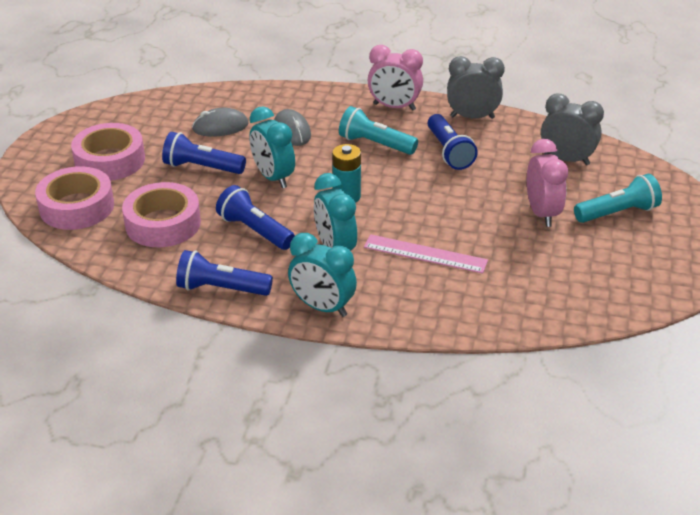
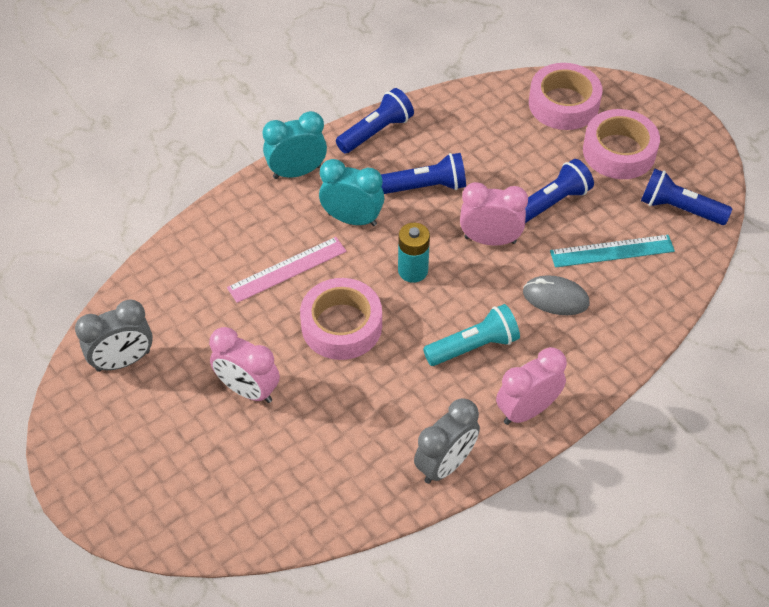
camera: 130 degrees right, 15 degrees up
(163, 223) = (490, 140): pink tape -> pink tape (341, 325)
(220, 127) = (612, 251): grey mouse -> turquoise ruler
(273, 177) = (490, 240): turquoise clock -> pink clock
(449, 152) = (405, 395): blue flashlight -> blue flashlight (679, 209)
(566, 159) = (297, 483): grey clock -> grey clock (123, 361)
(617, 213) = (187, 449): turquoise flashlight -> none

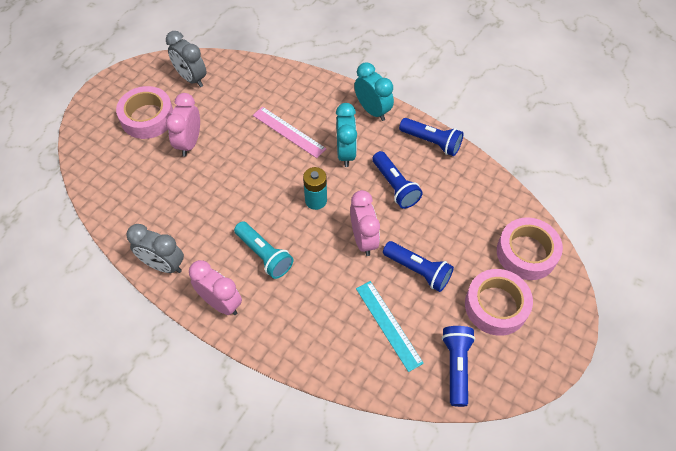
camera: 70 degrees right, 5 degrees up
(341, 325) = (254, 174): pink tape -> pink tape (147, 117)
(555, 298) = (327, 296): grey mouse -> none

